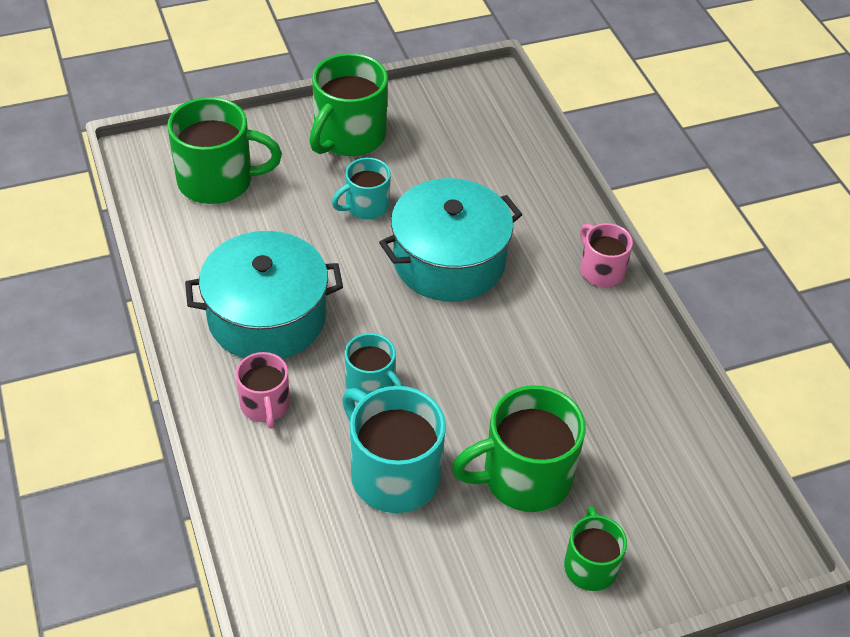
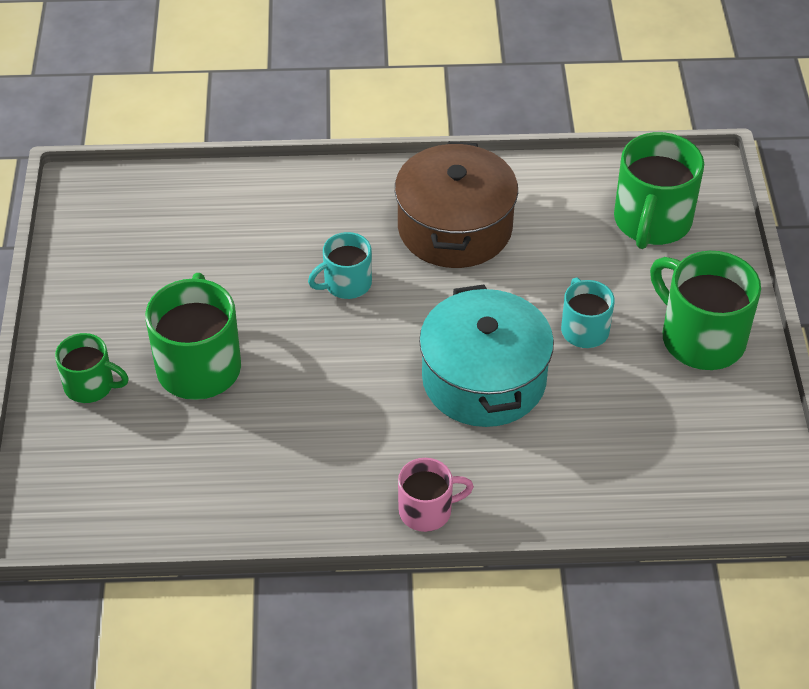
camera: 110 degrees right, 0 degrees up
(265, 405) = (352, 210): pink mug -> none
(267, 317) = (454, 228): turquoise pot -> brown pot
(393, 474) = (244, 277): turquoise mug -> none

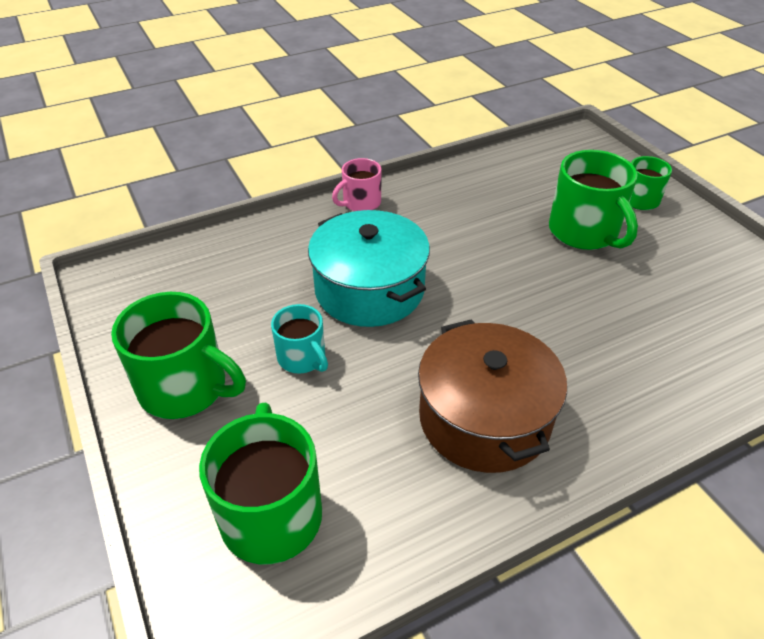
camera: 155 degrees right, 5 degrees down
(346, 284) = (537, 325): turquoise mug -> none

